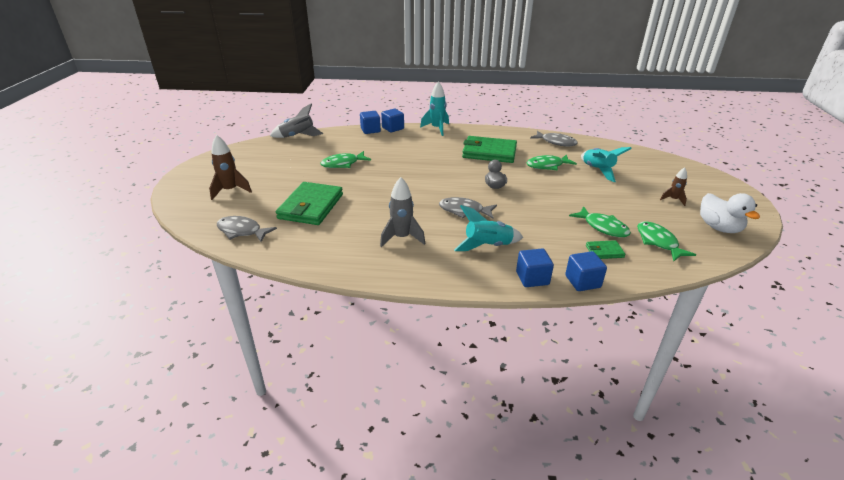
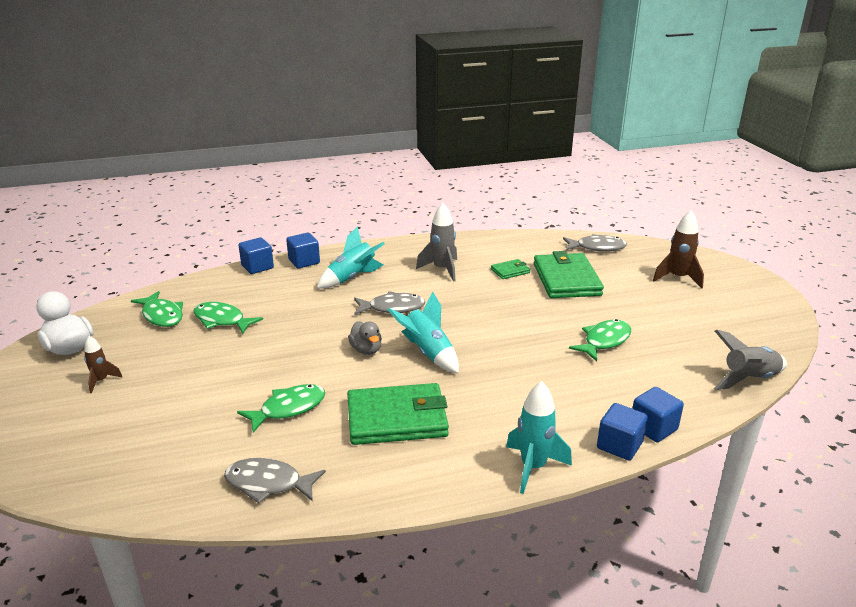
camera: 160 degrees right, 5 degrees down
(597, 170) = (200, 416): turquoise rocket -> turquoise rocket (428, 353)
(604, 251) = (229, 295): green wallet -> green wallet (510, 271)

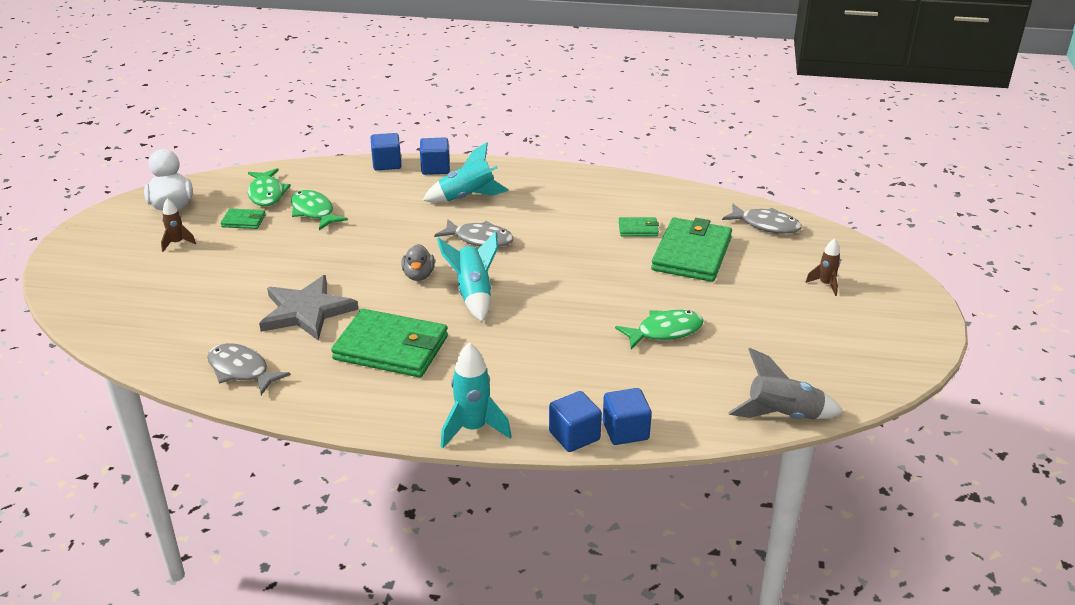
camera: 25 degrees right, 5 degrees up
(157, 344) = (244, 221): none -> green wallet
(288, 409) = (306, 311): green fish -> grey star
(442, 269) = (566, 210): grey rocket -> none
(677, 278) = (825, 284): brown rocket -> brown rocket, size x0.59

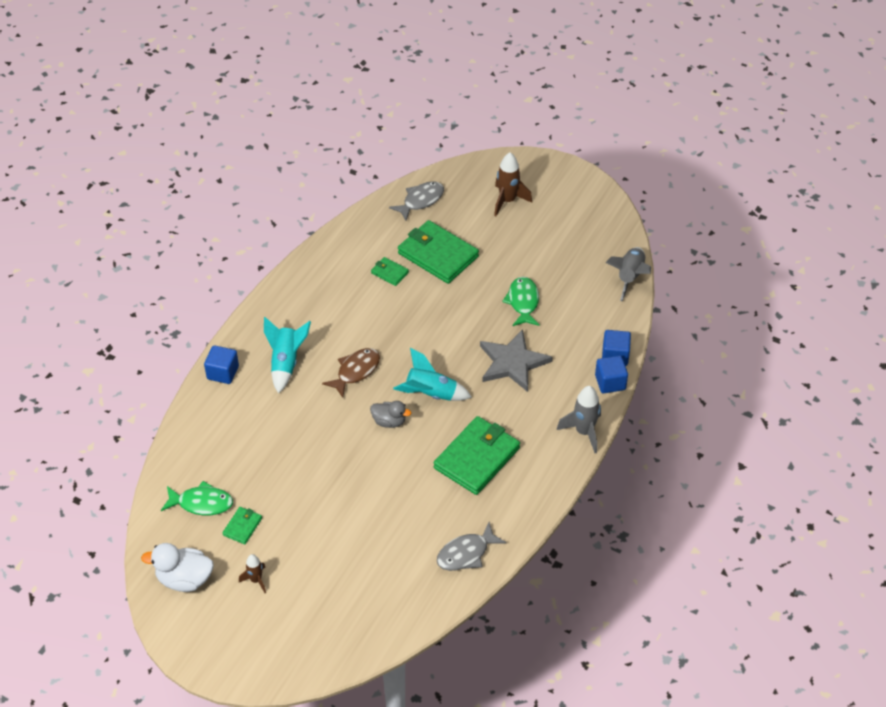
camera: 70 degrees left, 15 degrees up
(306, 311) = (406, 502): grey star -> grey star (513, 363)
(314, 212) = (253, 473): green fish -> none
(387, 164) = (194, 405): blue cube -> none
(473, 429) = (584, 432): turquoise rocket -> grey rocket
(479, 239) = (356, 371): grey fish -> brown fish
(638, 229) = (389, 273): green wallet -> green wallet turned 75 degrees counterclockwise
(825, 284) = (507, 201): brown rocket -> brown rocket, size x1.68

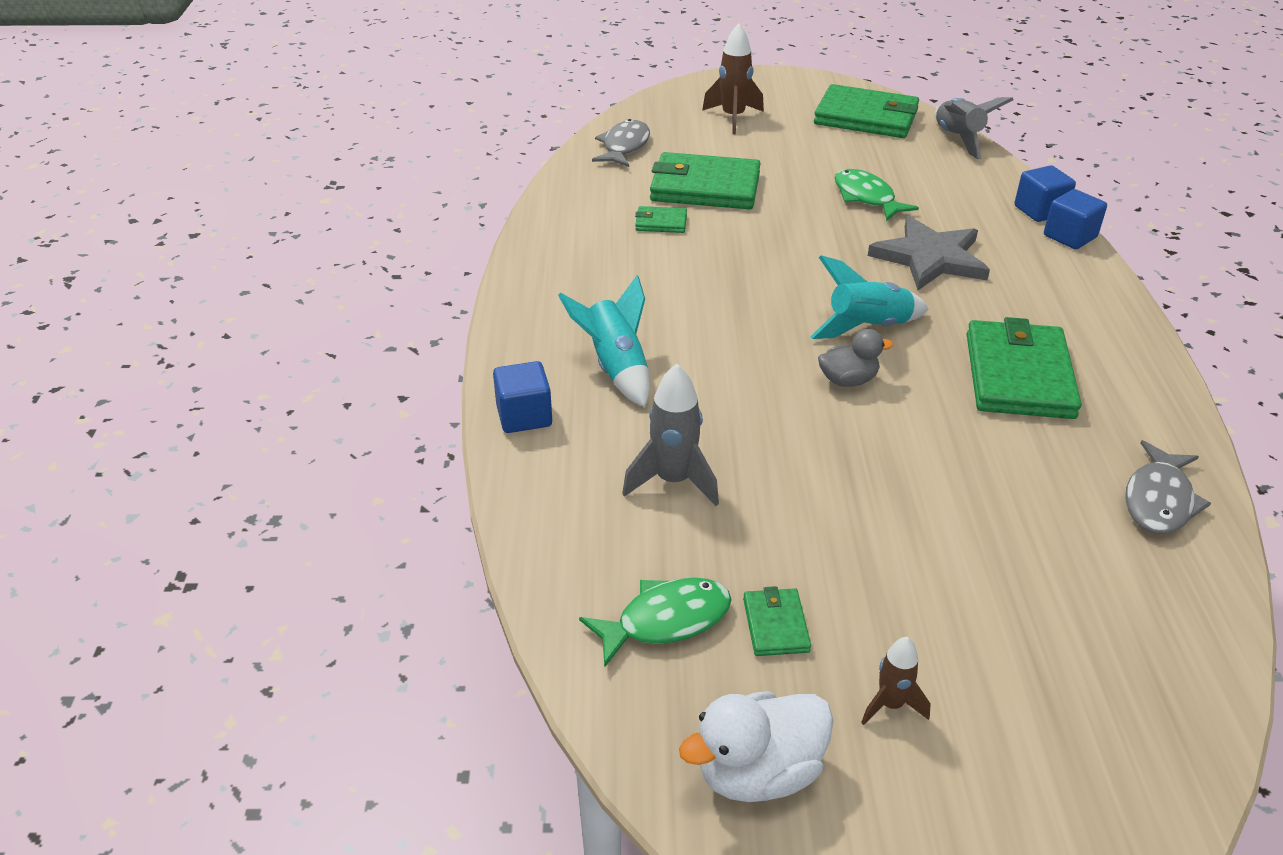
camera: 30 degrees left, 10 degrees down
(356, 371) = (732, 340): brown fish -> none
(584, 432) = (1110, 295): grey rocket -> grey rocket (673, 481)
(591, 234) = (866, 117): none -> green wallet

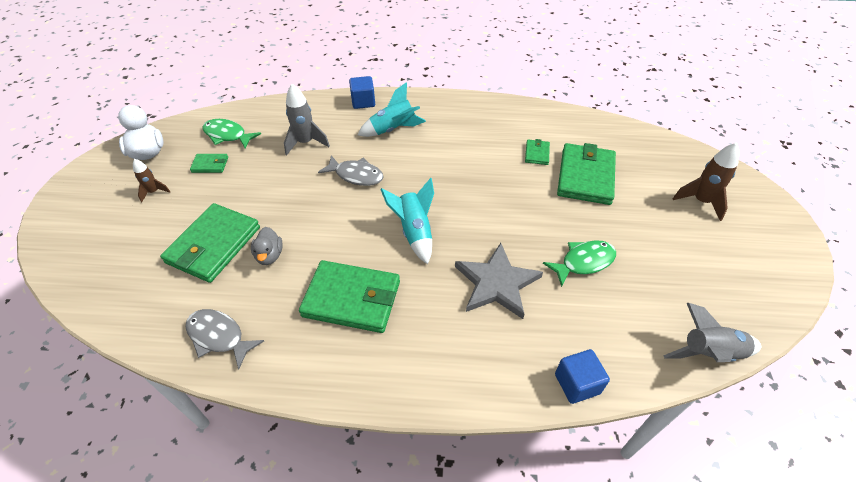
camera: 95 degrees right, 10 degrees up
(624, 146) = (636, 143): grey fish -> grey fish (356, 175)
(665, 621) = (227, 135): green fish -> green fish turned 135 degrees clockwise
(848, 380) = (365, 214): grey duck -> grey duck (269, 255)
(866, 117) = (733, 289): green wallet -> green wallet (213, 245)
(1070, 236) = (532, 394): blue cube -> none

